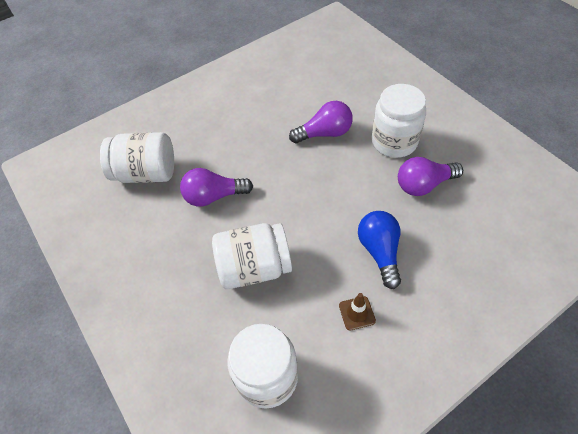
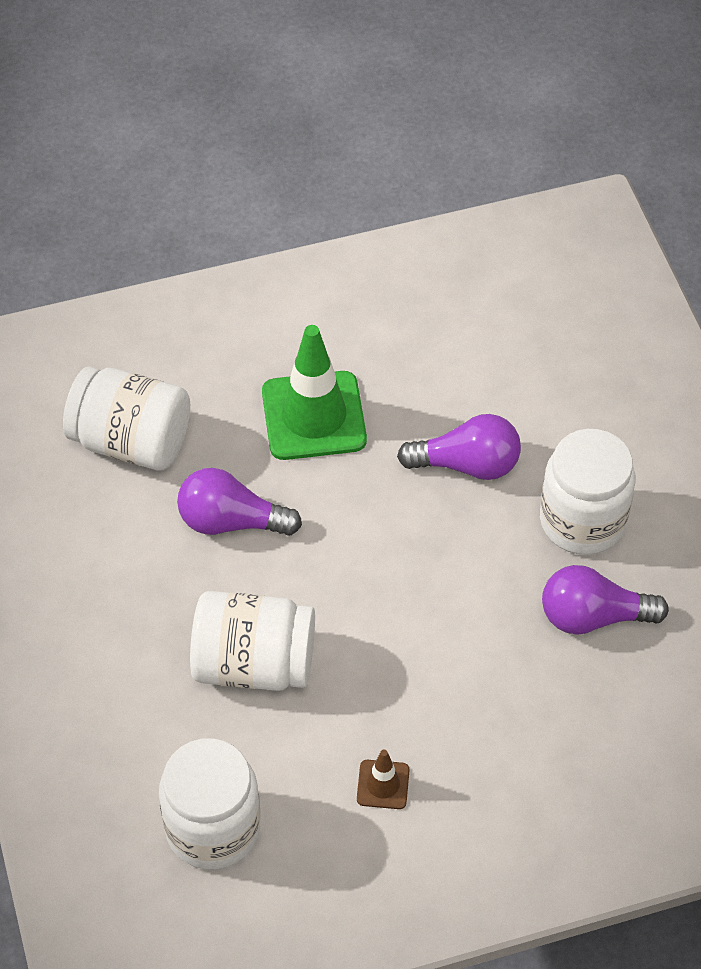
camera: 15 degrees right, 0 degrees up
(238, 134) = (314, 416): none -> green traffic cone
(379, 252) = (463, 704): blue light bulb -> none

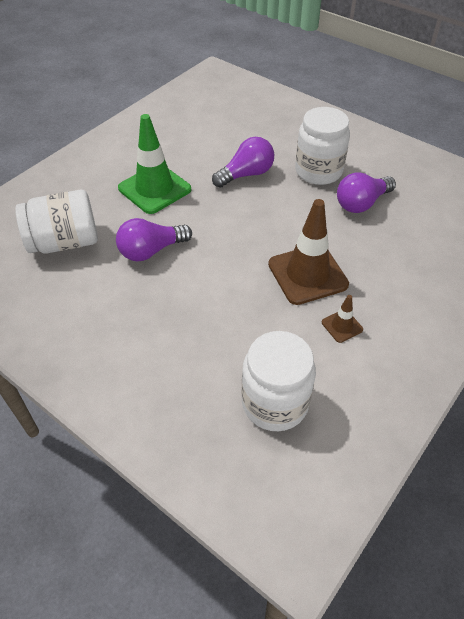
camera: 35 degrees left, 5 degrees down
(254, 664) = (222, 308): white jar -> none
(407, 683) = (307, 274): none -> brown traffic cone

